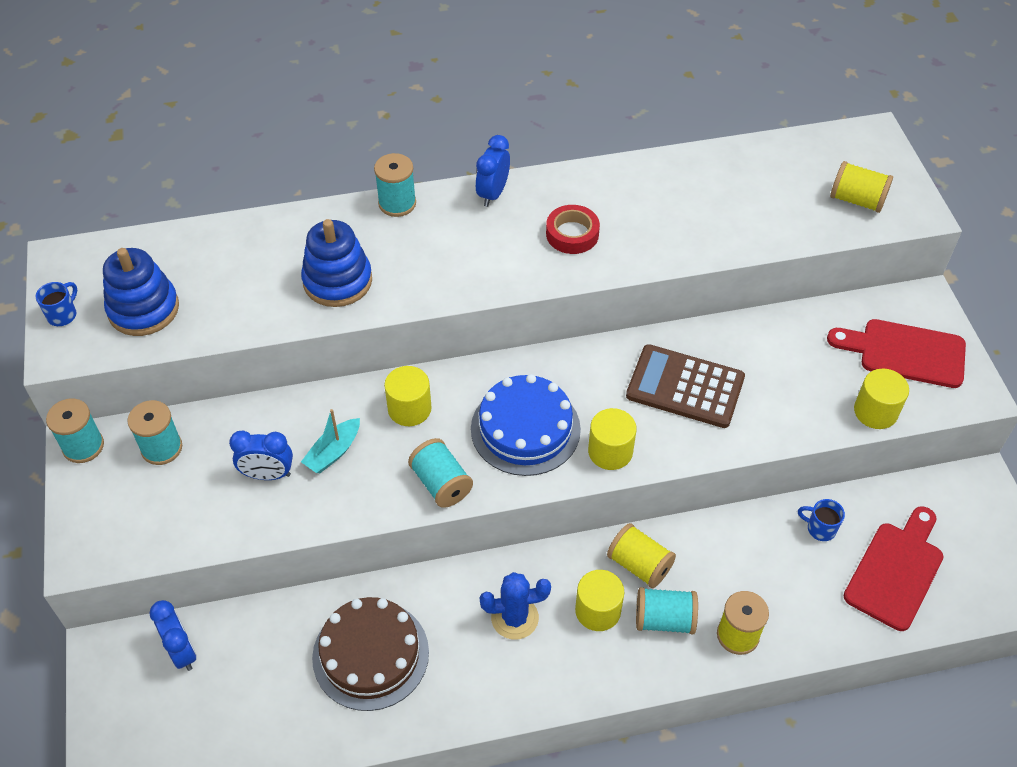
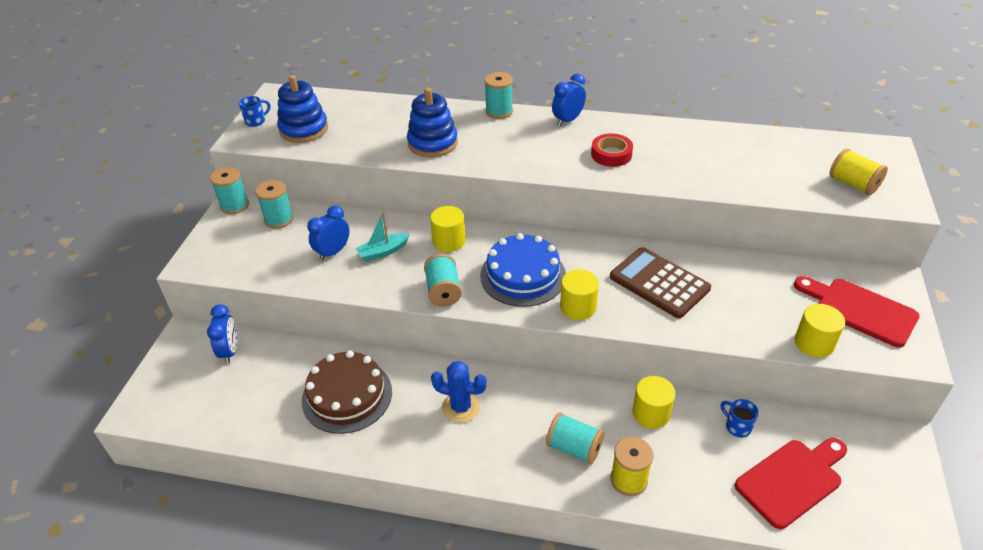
camera: 25 degrees right, 10 degrees down
(268, 474) = (333, 252): blue clock -> blue clock turned 105 degrees clockwise
(598, 610) = (525, 424): yellow cylinder -> yellow cylinder (651, 413)
(639, 565) = (574, 403): yellow spool -> none

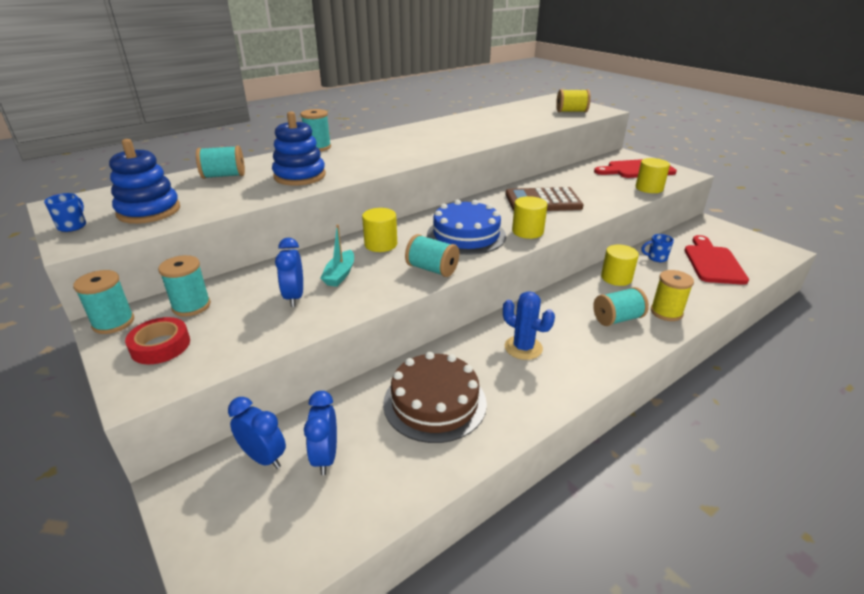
camera: 50 degrees left, 10 degrees down
(389, 114) = (224, 176): none -> turquoise spool
(461, 407) = (523, 348): blue cactus -> blue cactus turned 75 degrees clockwise
(568, 120) = (376, 136): blue clock -> blue clock (325, 457)
(611, 154) = (437, 140): red tape -> red tape (160, 346)

